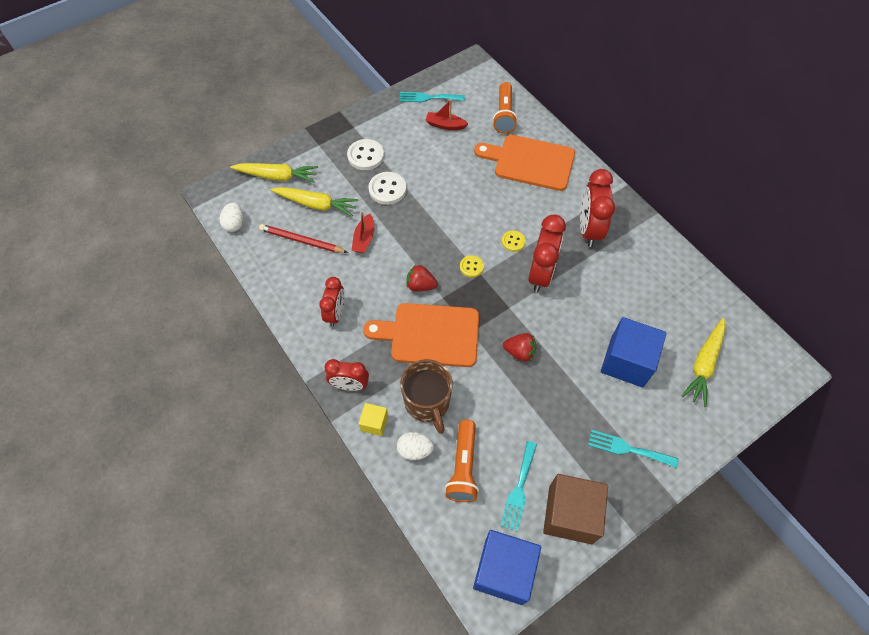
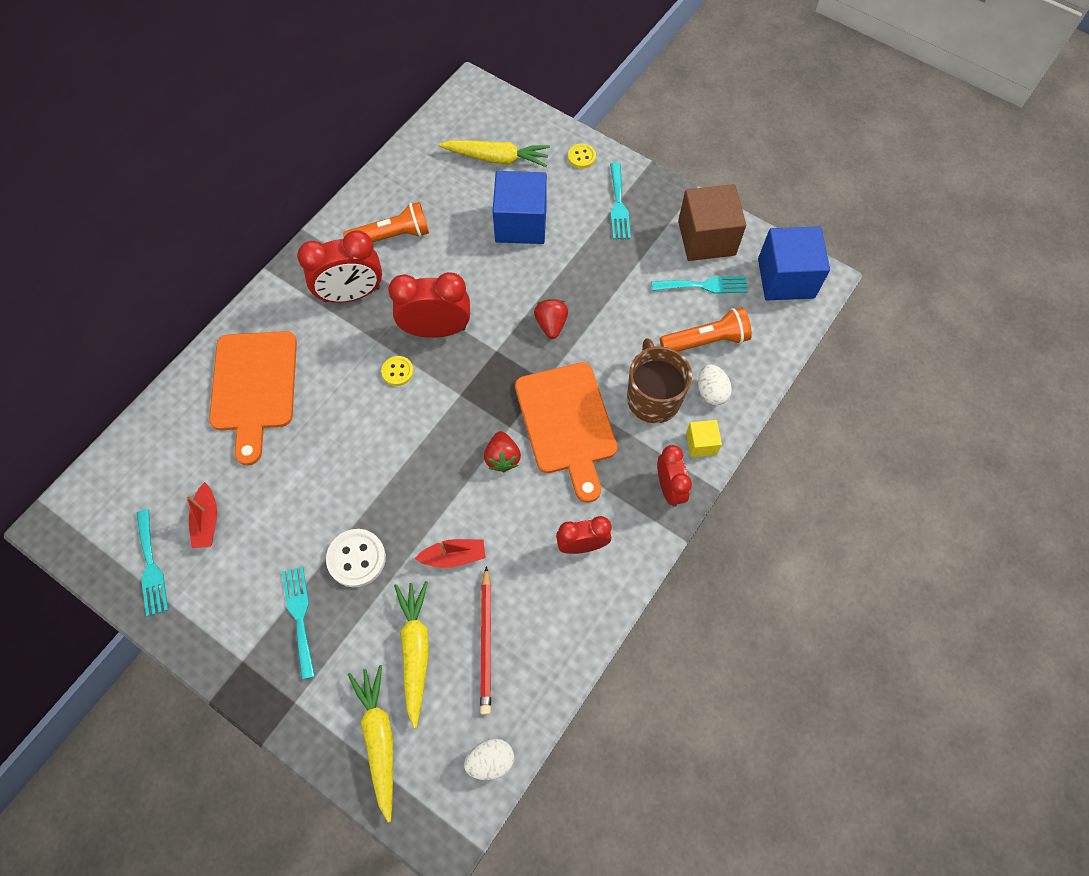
camera: 110 degrees left, 5 degrees up
(365, 156) = (300, 616): white button -> turquoise fork
(427, 403) = (653, 397): brown mug -> brown mug turned 60 degrees counterclockwise
(471, 267) = (453, 408): yellow button -> yellow button (581, 157)
(504, 115) = (167, 445): orange flashlight -> orange flashlight (392, 236)

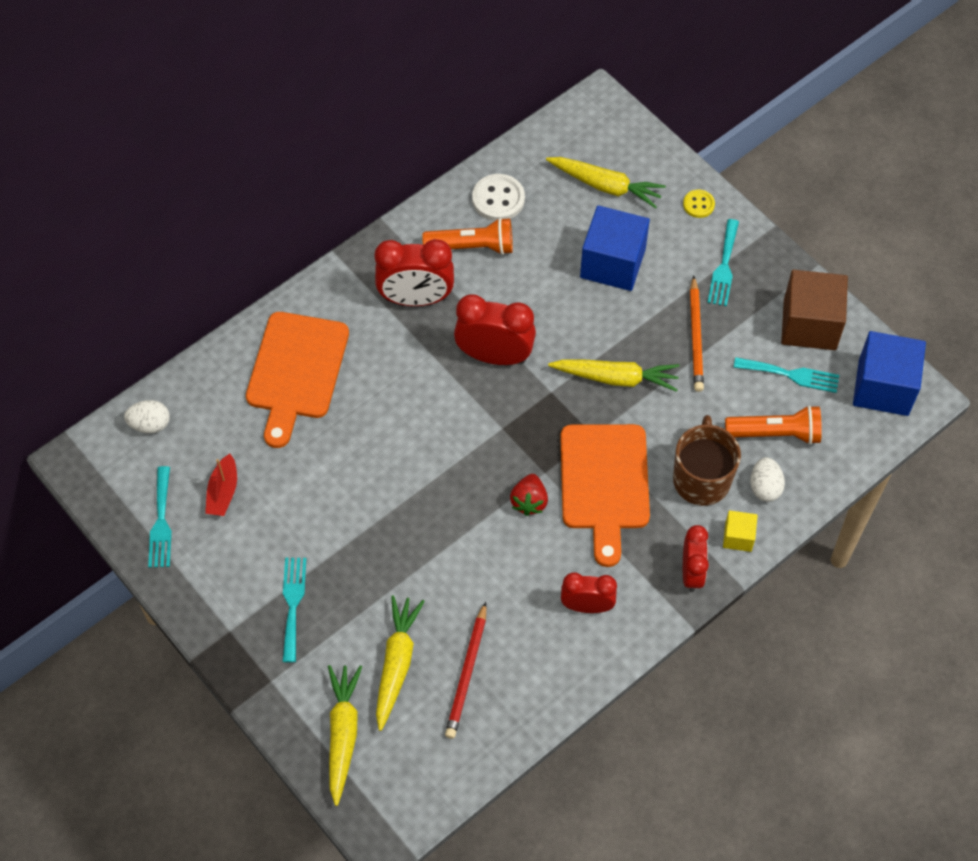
camera: 15 degrees right, 5 degrees down
(356, 558) = (360, 563): white button -> white button (498, 199)
(397, 371) = (444, 390): yellow button -> none
(453, 556) = (455, 585): red boat -> none
(490, 760) = (443, 780): white egg -> white egg (150, 424)
(551, 324) = (616, 378): red strawberry -> yellow carrot
(611, 271) = (696, 336): none -> orange pencil

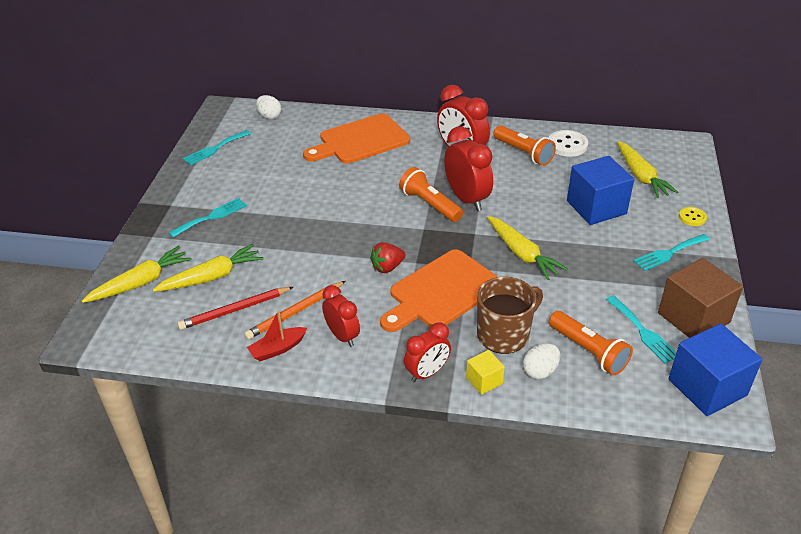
camera: 50 degrees right, 20 degrees down
(223, 492) = (256, 157): red boat -> red boat (278, 349)
(471, 394) = (430, 204): none -> orange flashlight
(696, 336) = (601, 270): orange pencil -> orange pencil (295, 312)

